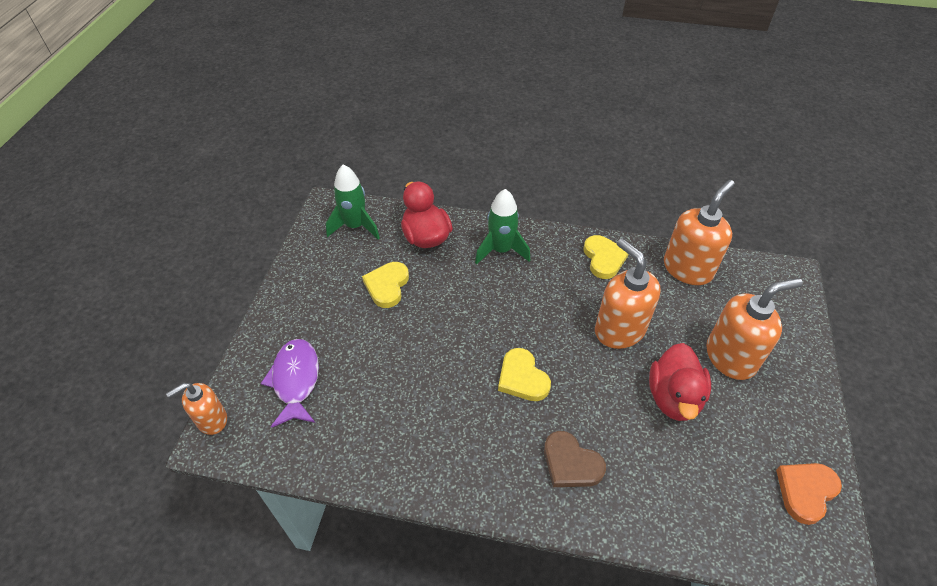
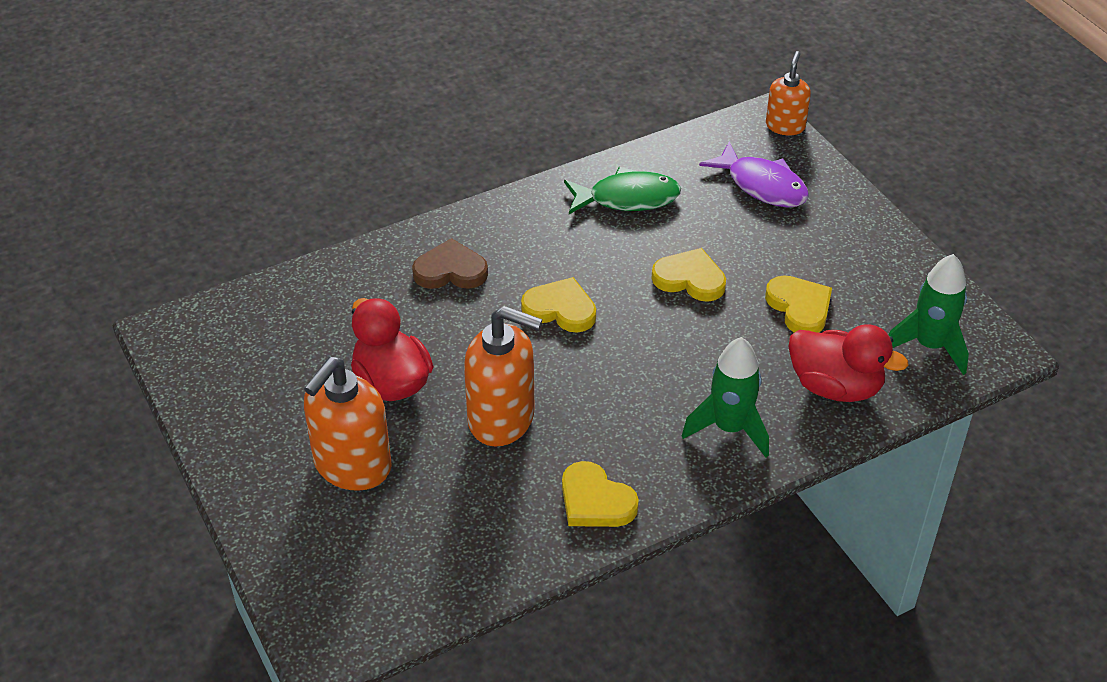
camera: 140 degrees right, 5 degrees down
(390, 437) = (627, 198): none -> green fish
(423, 344) = (690, 279): none -> yellow heart
(688, 269) = (475, 558): orange soap dispenser -> none
(805, 491) = (212, 374): orange heart -> none

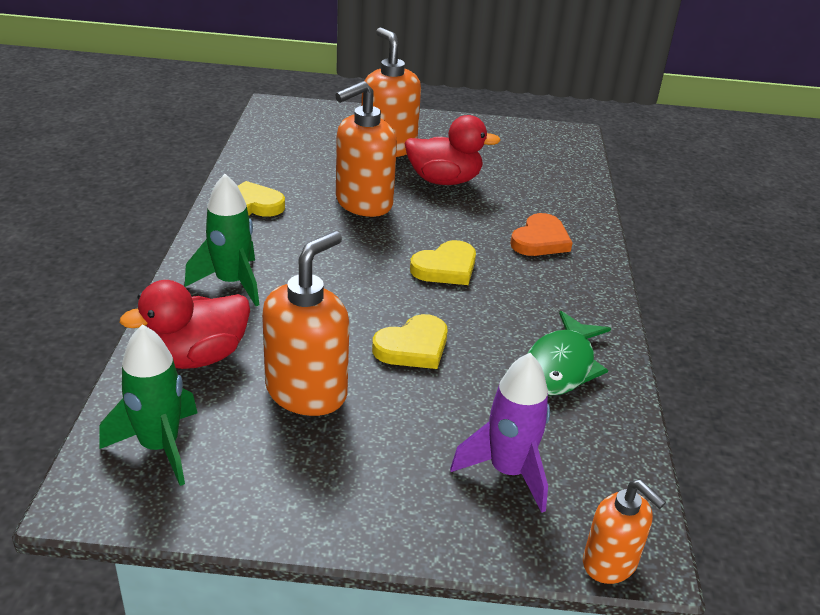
camera: 120 degrees right, 10 degrees down
(450, 270) = (540, 240): brown heart -> orange heart
(762, 185) = (508, 472): purple fish -> purple rocket
(799, 307) = (307, 391): yellow heart -> orange soap dispenser

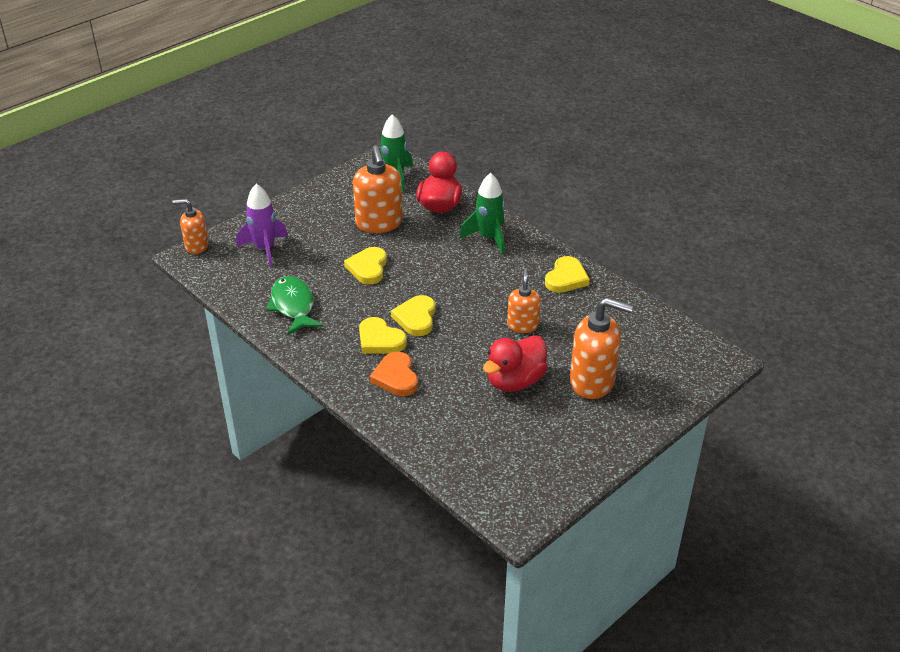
camera: 135 degrees right, 5 degrees up
(363, 203) = (522, 325): orange soap dispenser -> orange soap dispenser, size x0.60
(511, 274) = (380, 340): none -> yellow heart

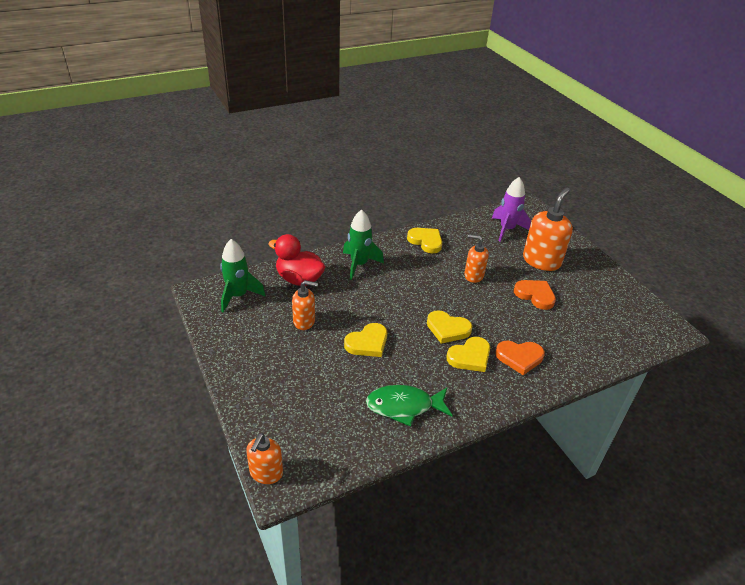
camera: 75 degrees left, 0 degrees up
(265, 249) = (302, 412): purple rocket -> purple rocket (507, 229)
(368, 268) = (367, 343): yellow heart -> yellow heart turned 60 degrees counterclockwise
(379, 223) = (304, 321): orange soap dispenser -> orange soap dispenser, size x0.60
(515, 381) = (535, 295): red duck -> orange heart

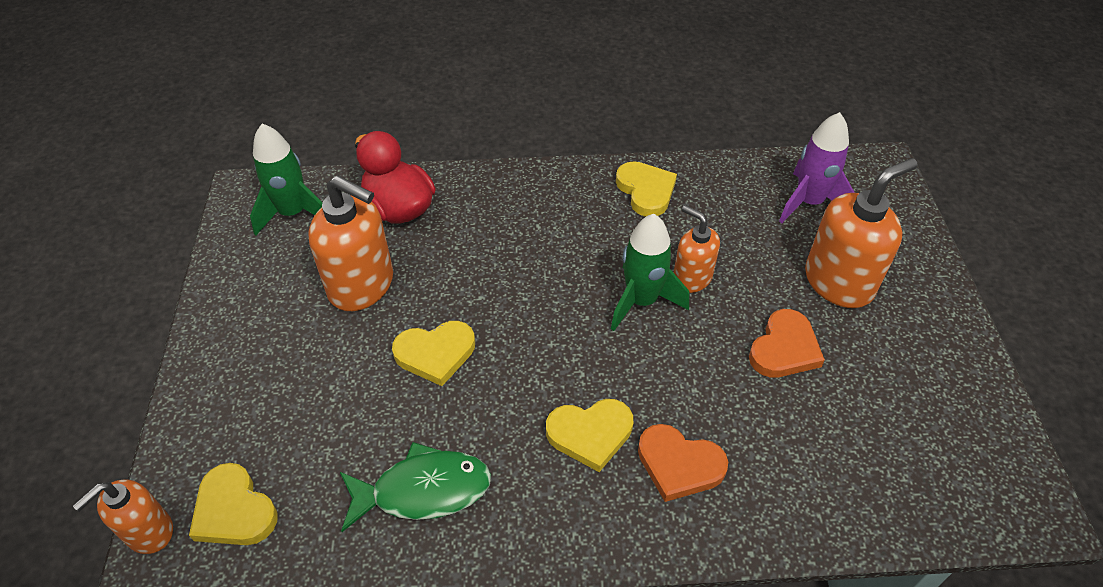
camera: 25 degrees right, 10 degrees up
(304, 321) = (362, 285): orange soap dispenser -> orange soap dispenser, size x1.67
(359, 264) = (508, 206): green rocket -> green rocket (641, 301)
(404, 406) = (423, 490): green fish -> green fish turned 150 degrees clockwise
(447, 329) = (583, 368): yellow heart -> yellow heart (234, 510)
(535, 295) = (784, 348): orange heart -> orange heart turned 60 degrees clockwise

